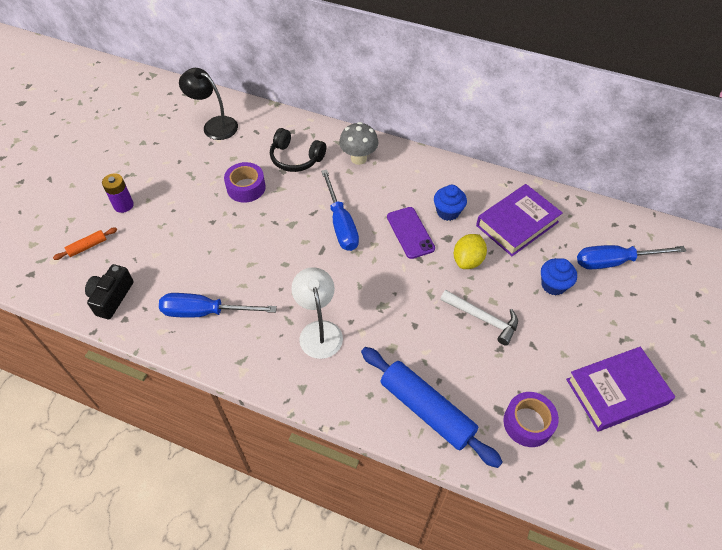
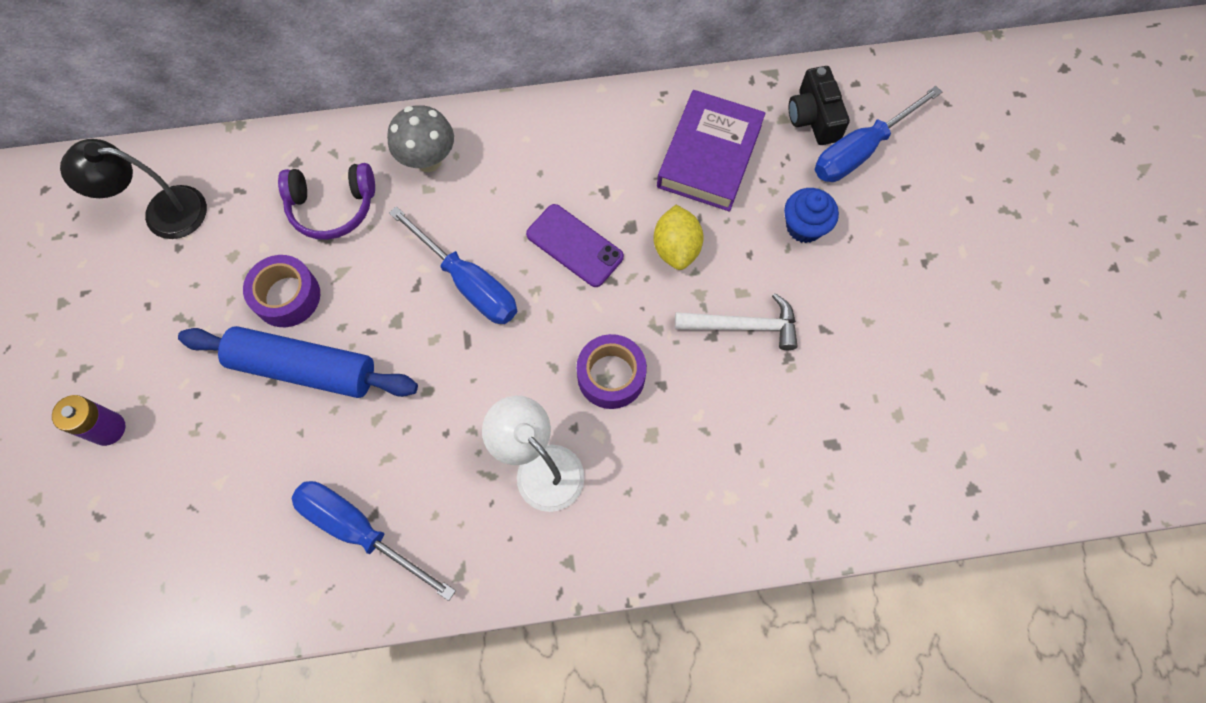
camera: 30 degrees left, 15 degrees up
(87, 246) = (99, 530): orange rolling pin -> none
(111, 297) = (199, 589): black camera -> black camera (813, 117)
(205, 312) = (359, 531): blue screwdriver -> blue screwdriver turned 60 degrees clockwise
(296, 158) = (332, 206): black headphones -> purple headphones
(427, 409) = (746, 497): blue rolling pin -> blue rolling pin (304, 368)
(448, 212) = (607, 185): blue cupcake -> none
(528, 423) = (875, 442): purple tape -> purple tape (611, 376)
(616, 392) = (954, 338): purple book -> none

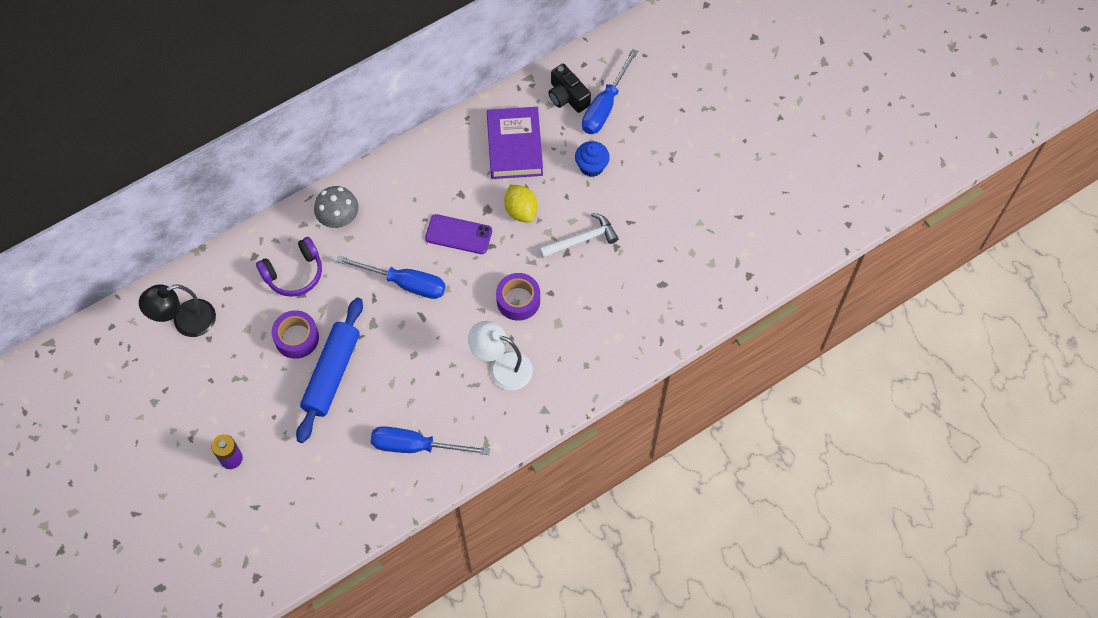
camera: 25 degrees left, 5 degrees down
(304, 368) = (331, 374): blue rolling pin -> blue rolling pin turned 60 degrees counterclockwise

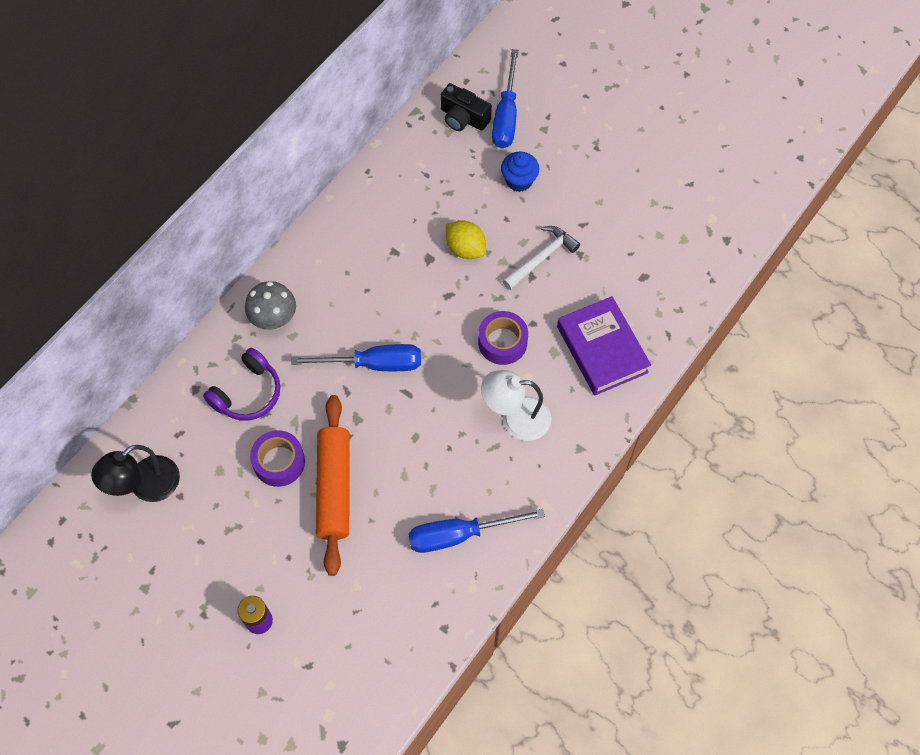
camera: 20 degrees left, 0 degrees up
(331, 374) = (334, 488): blue rolling pin -> orange rolling pin
(458, 234) = (410, 294): purple phone -> none
(514, 146) = (430, 185): purple book -> purple book (602, 349)

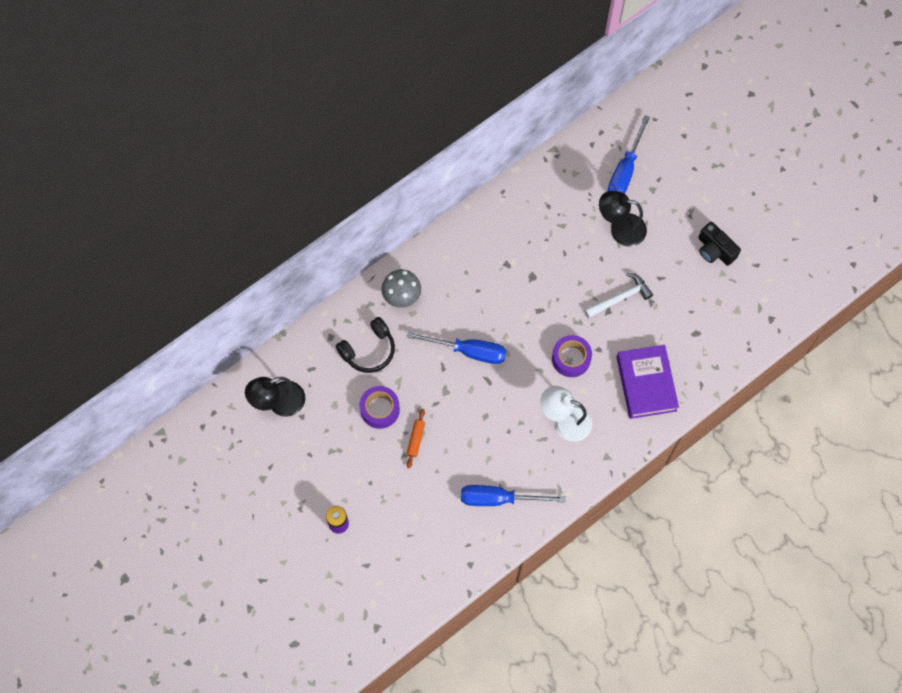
camera: 15 degrees right, 5 degrees up
(247, 393) = (368, 350): purple headphones -> black headphones
(334, 488) = (415, 439): orange rolling pin -> orange rolling pin, size x0.44
(463, 118) = (590, 164): black camera -> black camera (715, 250)
(465, 248) = (562, 275): yellow lemon -> none
(519, 180) = (620, 229): blue cupcake -> black lamp

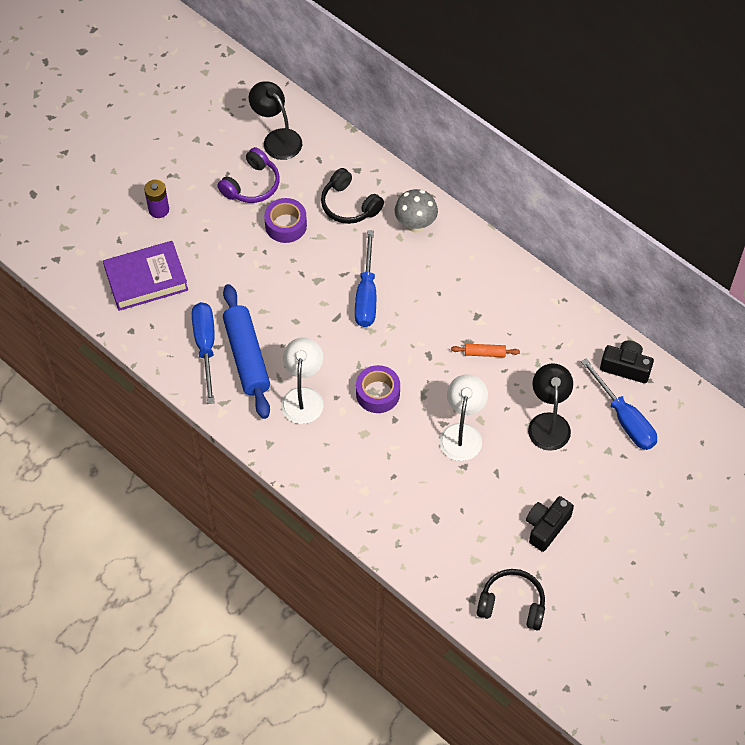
camera: 80 degrees right, 10 degrees down
(327, 434) = (251, 185): none -> purple headphones
(415, 439) = (258, 262): orange rolling pin -> orange rolling pin (485, 353)
(515, 463) = (247, 356): none -> blue rolling pin
(577, 159) = (626, 367): none -> black camera
(620, 297) = (462, 433): white hammer -> white lamp
(625, 170) = (624, 419): blue screwdriver -> blue screwdriver turned 135 degrees counterclockwise
(646, 384) = (362, 473): purple book -> purple book (146, 279)
(779, 289) = (512, 604): none -> black headphones

